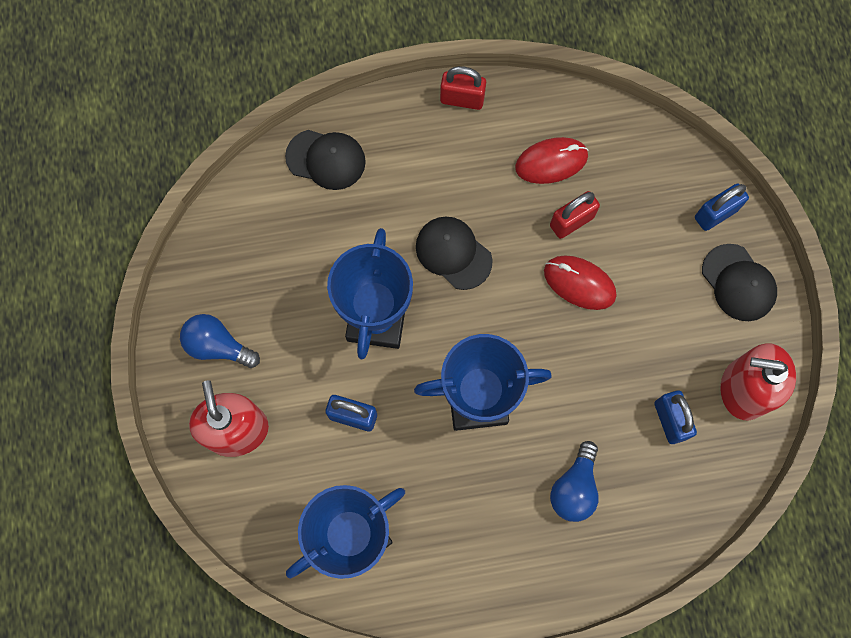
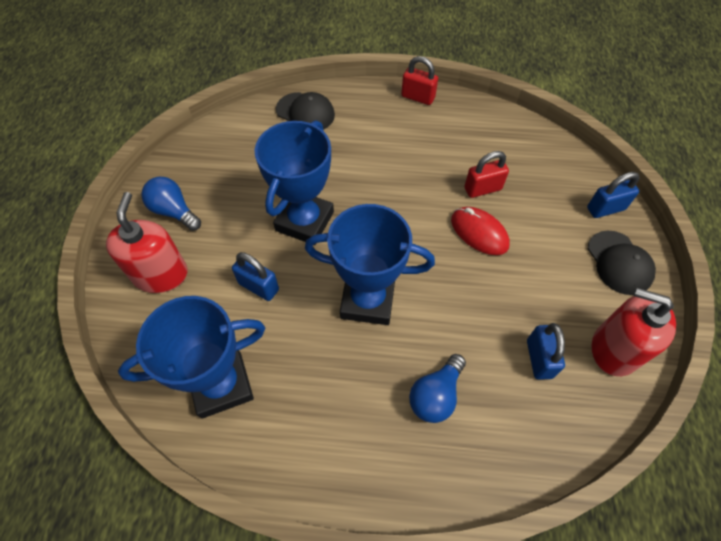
camera: 15 degrees right, 15 degrees down
(453, 253) = (381, 190): black cap -> none
(551, 162) = (475, 147): red mouse -> none

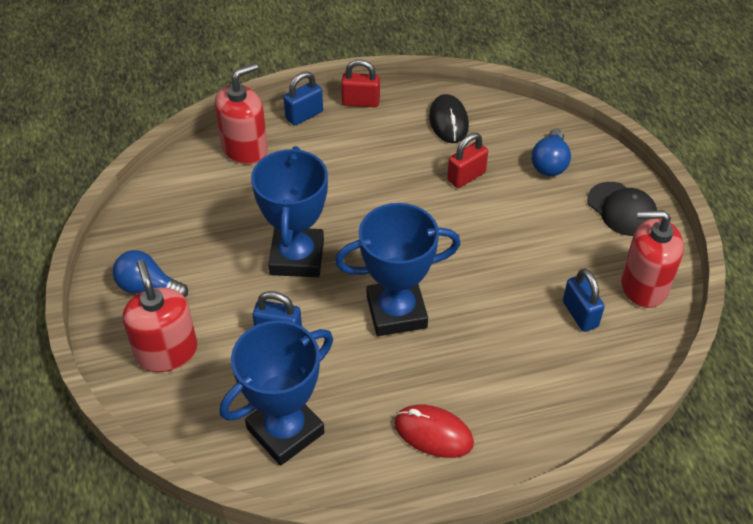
camera: 20 degrees left, 10 degrees down
(305, 112) = (244, 148): black cap -> red soap dispenser
(435, 395) = (498, 374): blue light bulb -> blue light bulb (550, 163)
(479, 232) = (479, 219): red mouse -> red mouse (433, 433)
(486, 134) = (448, 121): none -> black mouse
(605, 209) = (592, 163): blue padlock -> blue padlock (304, 115)

